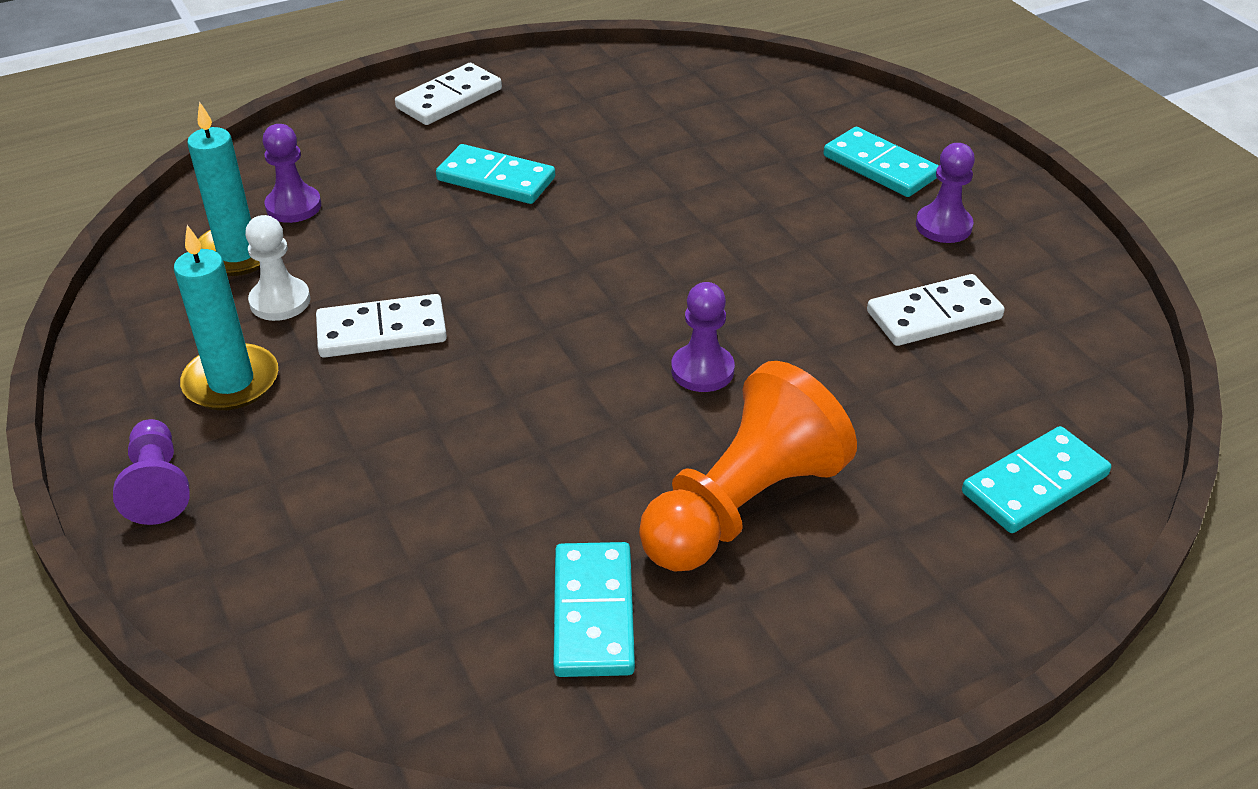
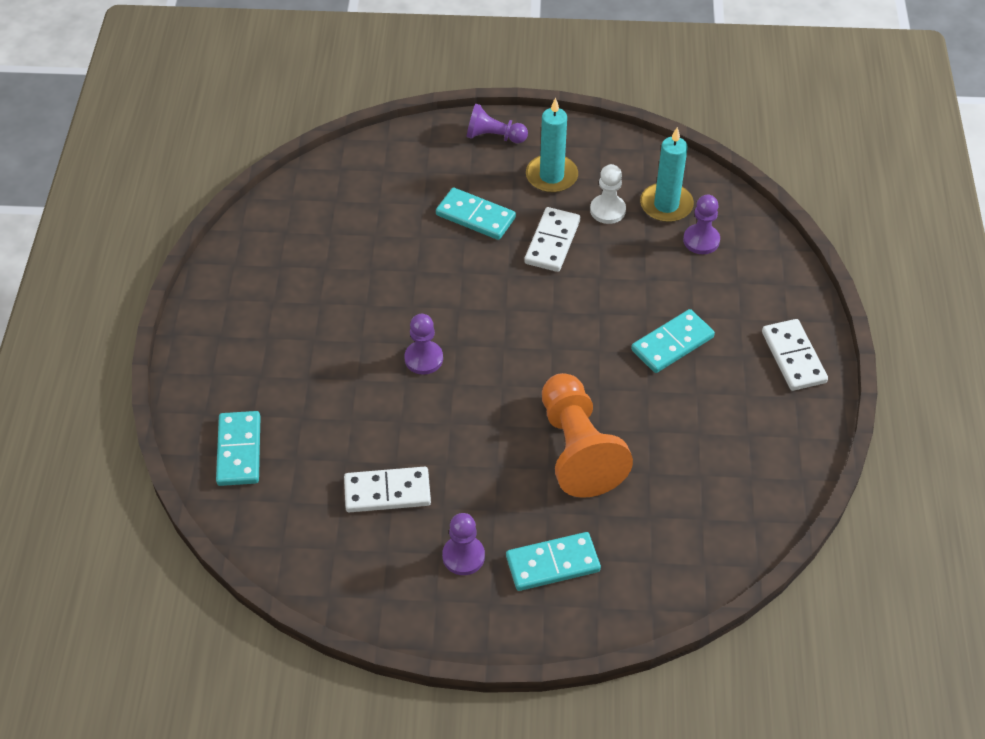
camera: 120 degrees right, 10 degrees up
(593, 613) = (307, 248): turquoise domino -> turquoise domino (475, 216)
(742, 505) = (322, 327): orange pawn -> orange pawn (578, 449)
(933, 315) = (387, 492): white domino -> white domino turned 75 degrees clockwise

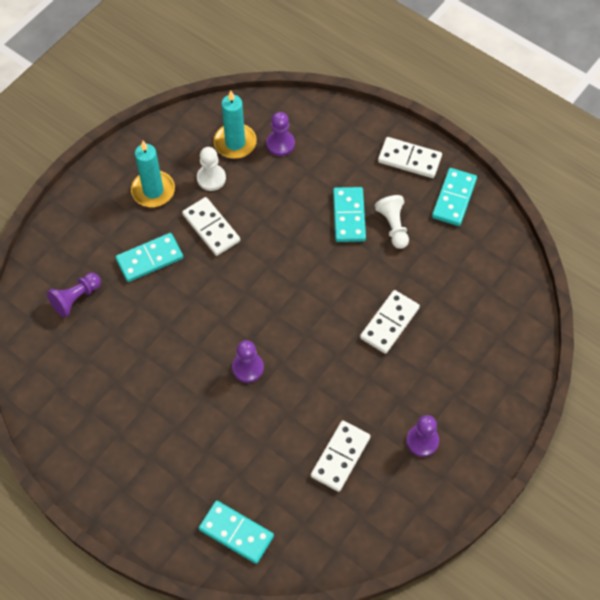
camera: 55 degrees left, 10 degrees up
(494, 136) = (86, 201): purple pawn -> purple pawn (76, 298)
(552, 563) = (463, 392): turquoise domino -> turquoise domino (454, 198)
(578, 449) = (389, 323): orange pawn -> white domino
(697, 388) = (393, 226): none -> white pawn

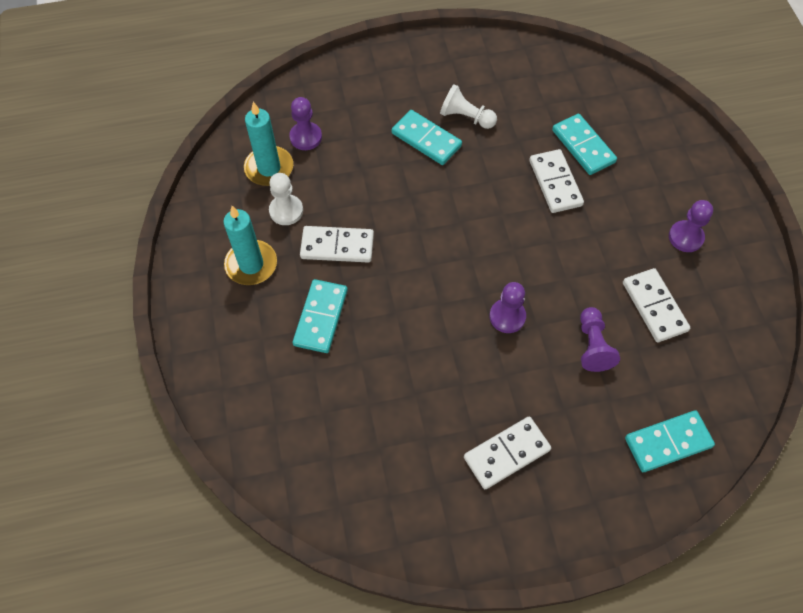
camera: 50 degrees left, 0 degrees up
(76, 298) = (302, 411): purple pawn -> purple pawn (592, 346)
(409, 159) = (413, 63): white domino -> white domino (506, 453)
(454, 198) = (479, 62): turquoise domino -> turquoise domino (583, 146)

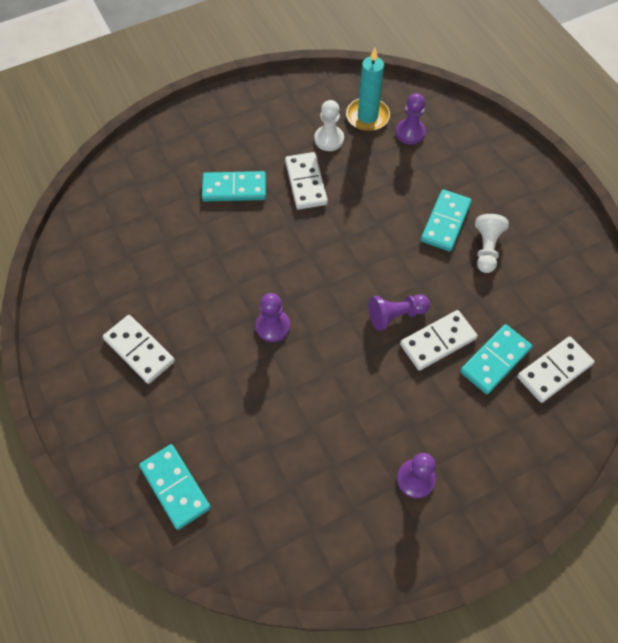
camera: 75 degrees right, 0 degrees up
(251, 264) = (270, 130): turquoise candle -> none
(592, 346) = (261, 404): purple pawn -> purple pawn (395, 315)
(654, 306) = (320, 457): white domino -> white domino (554, 371)

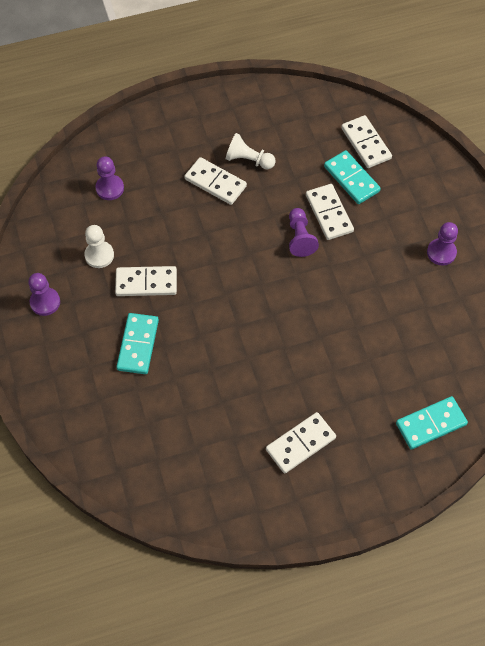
camera: 80 degrees left, 0 degrees up
(273, 326) = (294, 332): purple pawn -> purple pawn (45, 302)
(367, 116) = (80, 218): turquoise candle -> none
(445, 222) = (215, 182): turquoise domino -> white domino

